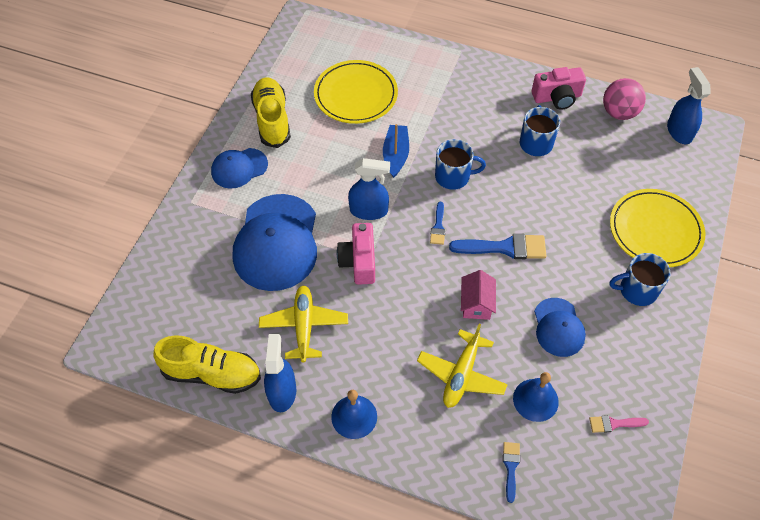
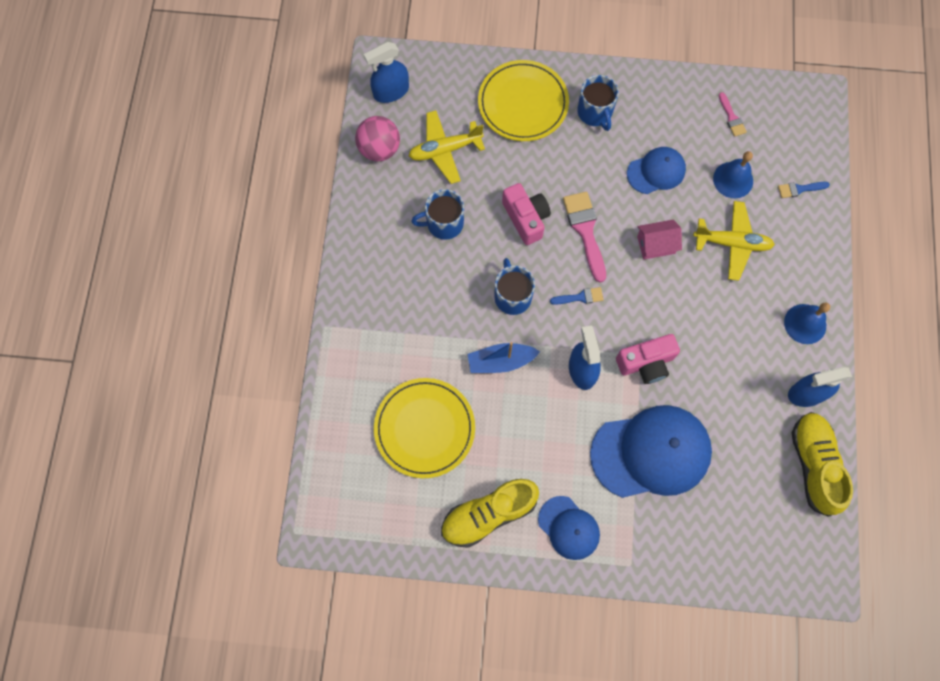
camera: 105 degrees left, 15 degrees up
(304, 326) = (735, 394): yellow plane -> yellow plane (445, 150)
(504, 248) = (585, 231): blue brush -> pink brush
(557, 97) = (373, 212): pink camera -> pink camera (526, 218)

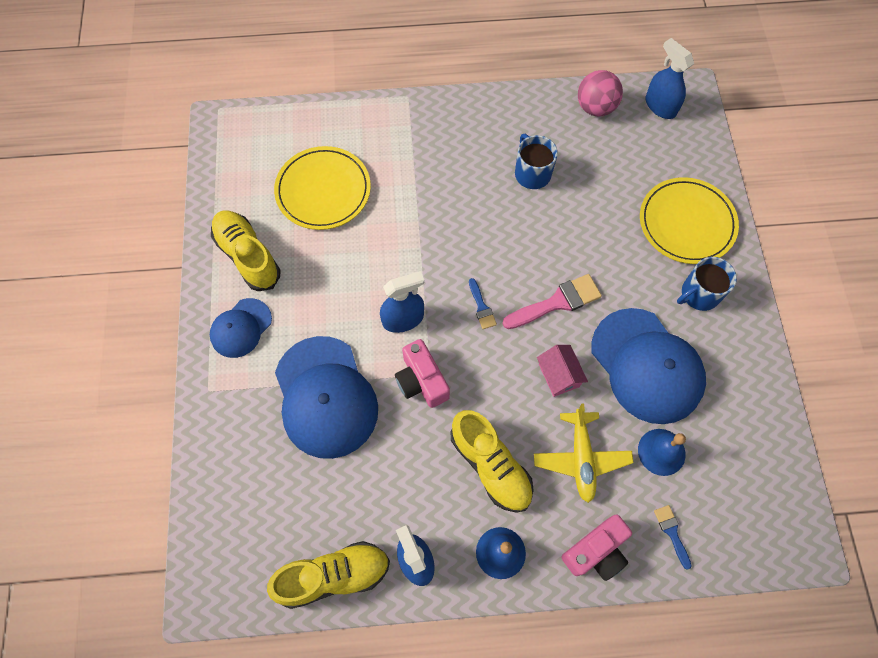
camera: 80 degrees right, 5 degrees down
(445, 150) = (611, 162): yellow plane -> none
(501, 361) = (399, 244): blue boat -> none
(512, 296) = (469, 244): blue mug -> none
(526, 218) = (556, 244): pink camera -> pink camera (596, 551)
(656, 171) = (647, 366): blue cap -> blue cap, size x1.84
(731, 117) = (742, 442): pink brush -> none
(731, 317) = (490, 465): none -> yellow shoe

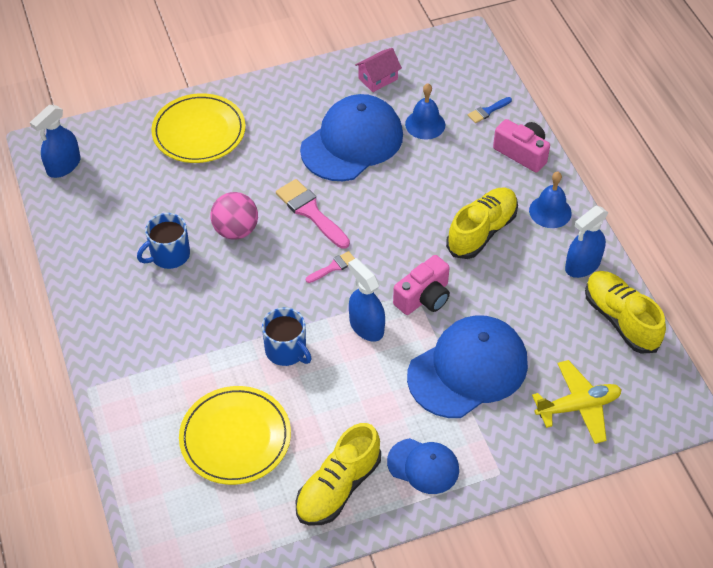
camera: 105 degrees left, 15 degrees down
(481, 307) = (333, 267): blue brush -> pink brush
(559, 375) = (382, 199): pink house -> pink house (378, 78)
(581, 458) = (451, 173): yellow plane -> yellow plane (578, 406)
(595, 107) = (74, 216): pink ball -> pink ball (236, 230)
(699, 294) = (271, 116): blue mug -> blue mug (286, 350)

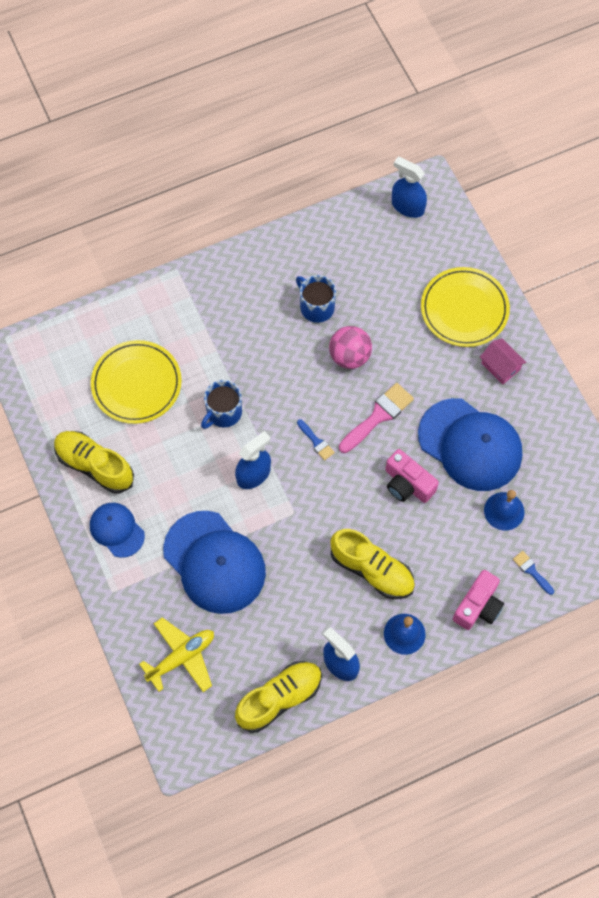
camera: 85 degrees right, 15 degrees up
(333, 267) = (316, 441): pink brush -> blue brush
(378, 78) = (561, 462): pink house -> pink house (500, 366)
(423, 466) = (117, 530): blue cap -> blue cap turned 120 degrees clockwise
(424, 297) = (289, 521): pink camera -> pink camera (407, 484)
(578, 406) = (181, 657): yellow plane -> yellow plane turned 105 degrees counterclockwise

